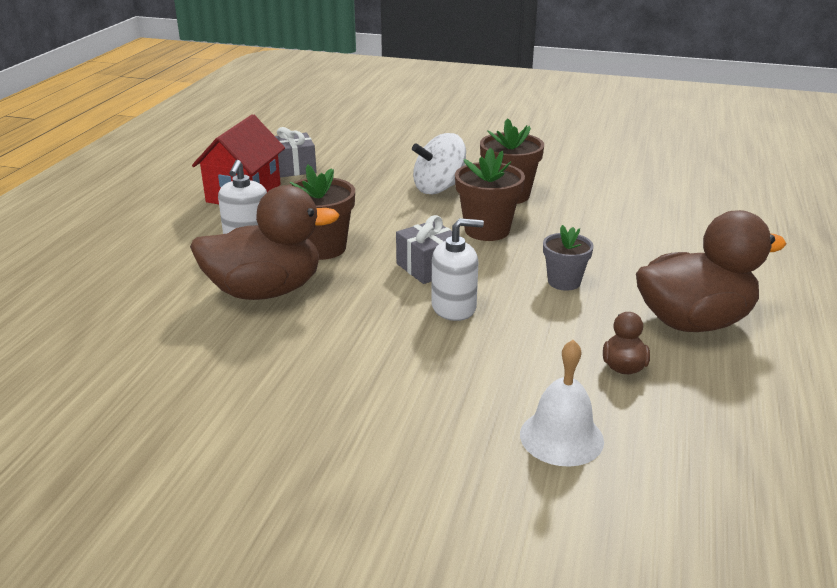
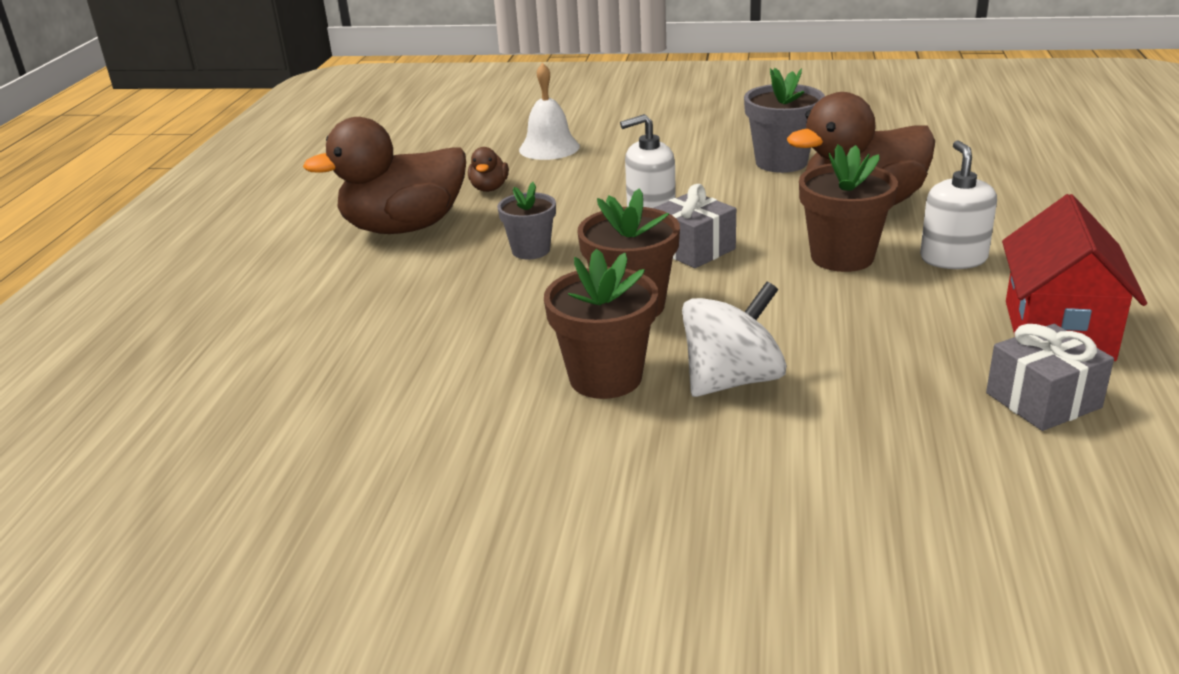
camera: 175 degrees right, 0 degrees up
(290, 361) = (781, 162): none -> grey flower pot

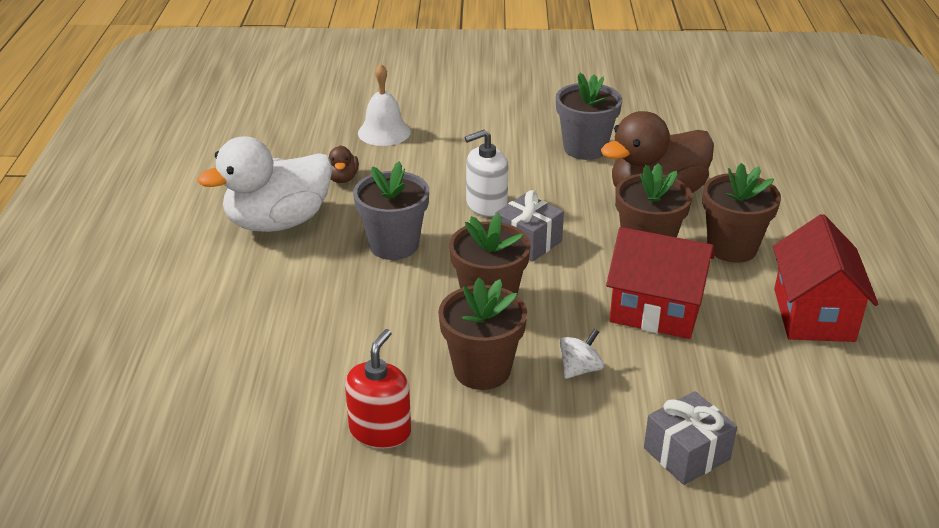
camera: 10 degrees left, 5 degrees up
(404, 227) = (278, 222): brown duck -> white duck
(459, 438) = (380, 430): none -> red soap dispenser
(531, 250) = (394, 245): grey flower pot -> grey flower pot, size x1.54
(732, 380) = (580, 369): white spinning top -> white spinning top, size x0.56
(843, 321) = (656, 311): none -> red house
(953, 258) = (732, 248): white soap dispenser -> brown flower pot
(1043, 400) = (807, 378): grey gift -> grey gift (686, 453)

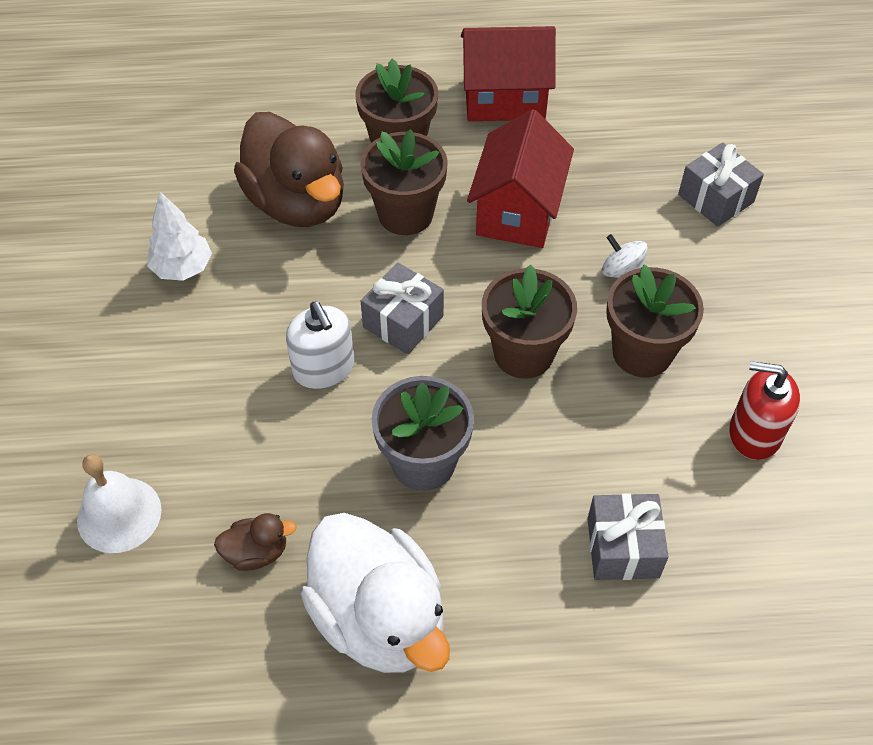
camera: 95 degrees left, 20 degrees up
(292, 335) = (623, 547): none -> grey gift
(585, 148) = (182, 268): grey flower pot -> white tree

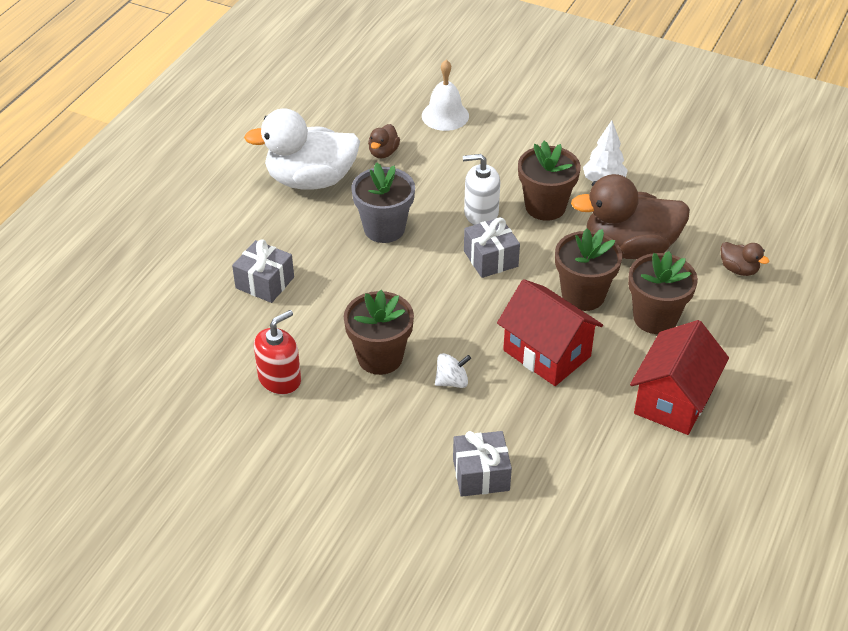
camera: 120 degrees right, 10 degrees down
(275, 106) = (738, 269): none -> brown duck
(523, 353) = (424, 301): brown flower pot -> brown flower pot (545, 207)

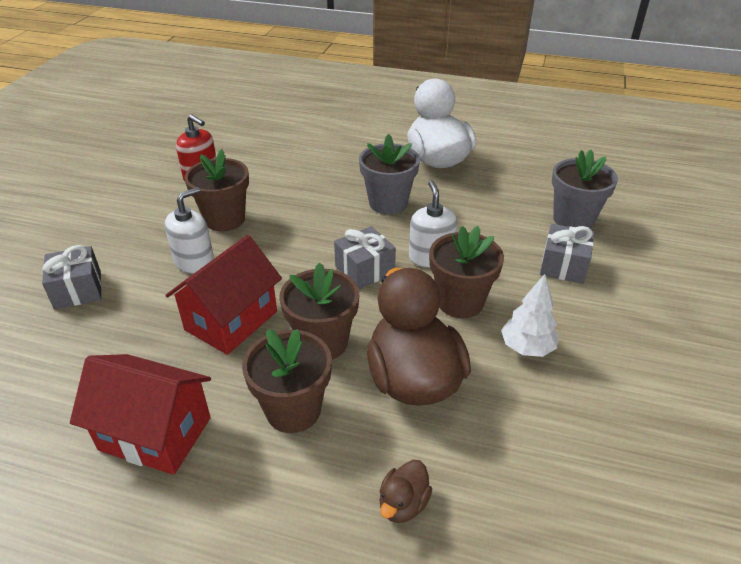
camera: 80 degrees right, 5 degrees down
(265, 283) = (306, 156): grey gift -> grey gift (563, 266)
(383, 152) = (494, 190): brown duck -> none
(445, 115) = (573, 219): white bell -> grey flower pot
(452, 381) = (194, 262): white spinning top -> white soap dispenser

